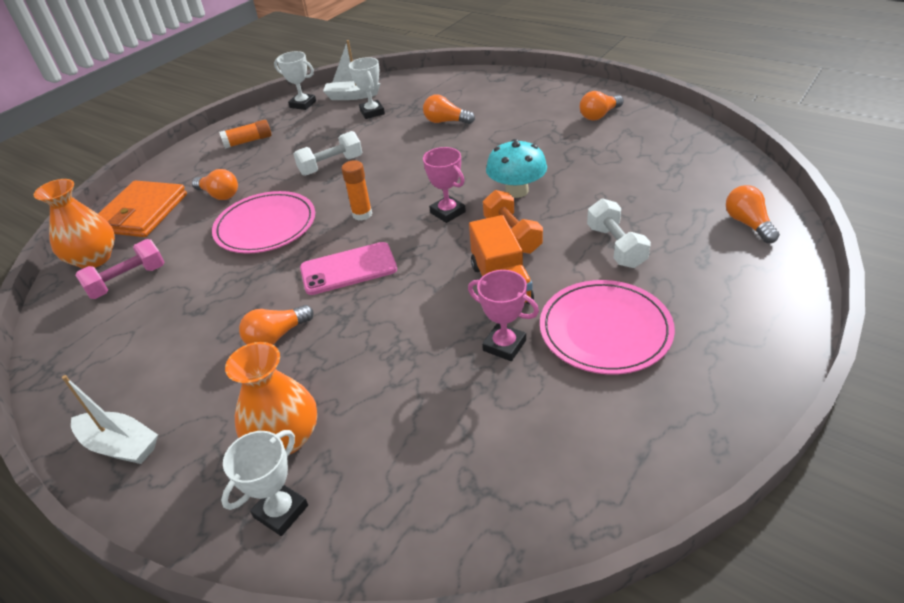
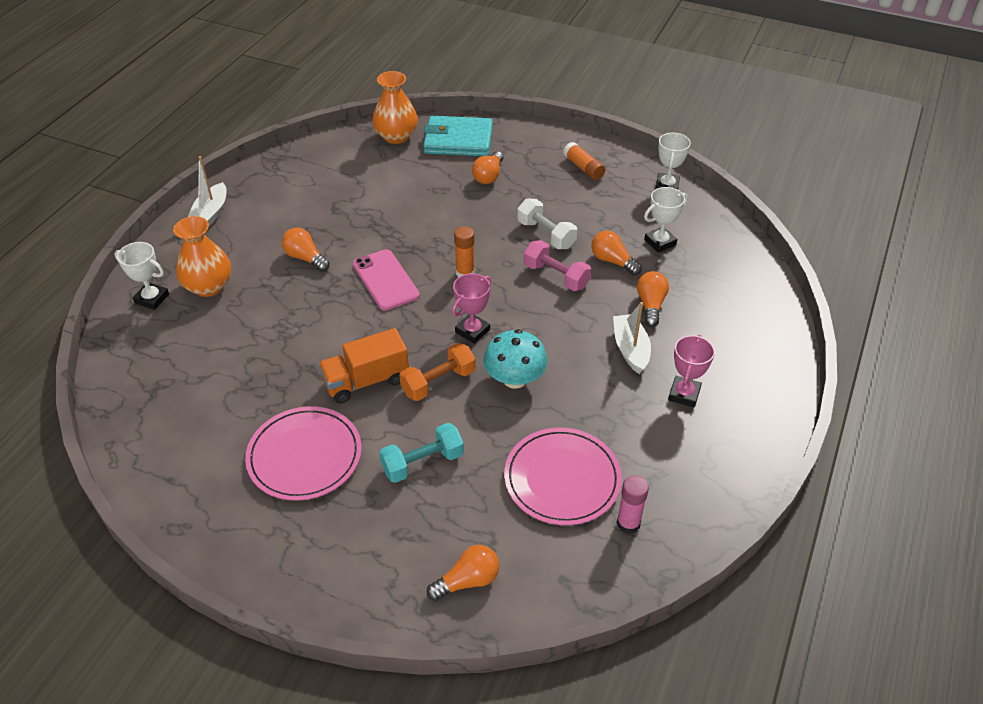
camera: 75 degrees right, 5 degrees up
(128, 281) = (369, 163): pink dumbbell -> pink dumbbell (556, 276)
(142, 213) = (458, 140): orange wallet -> turquoise wallet
(265, 226) = (444, 216): pink plate -> pink plate (562, 479)
(351, 96) = (694, 219): white boat -> white boat (630, 349)
(504, 345) = (289, 390): pink trophy -> pink trophy (684, 394)
(599, 115) = (694, 444): orange light bulb -> orange light bulb (612, 261)
(615, 246) = (422, 463): white dumbbell -> turquoise dumbbell
(677, 146) = (628, 523): none -> pink glue stick

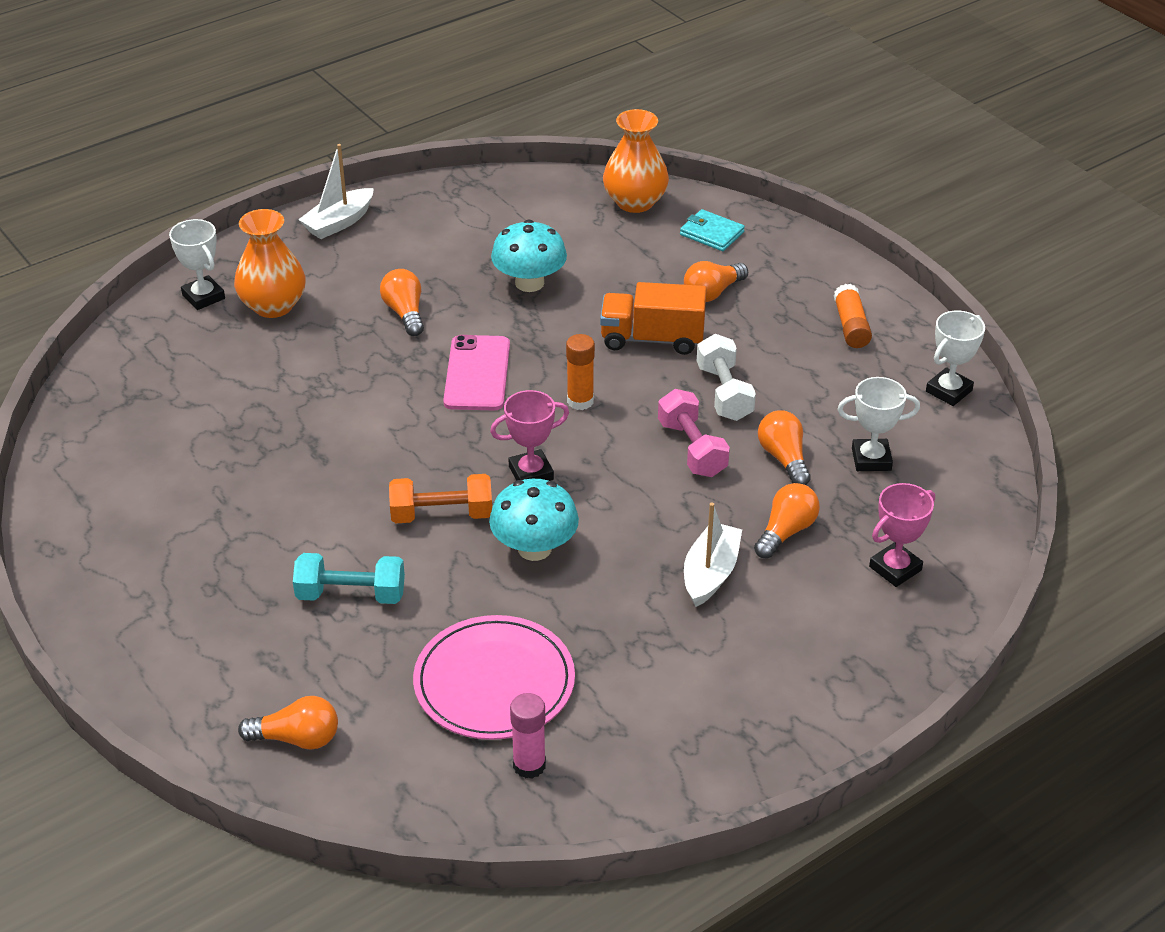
camera: 30 degrees right, 5 degrees down
(304, 456) = (231, 532): pink plate -> none
(366, 381) = (361, 479): orange truck -> orange truck (652, 339)
(371, 209) = (529, 283): none -> turquoise mushroom
(458, 140) = (711, 233): turquoise wallet -> turquoise wallet, size x0.54
(684, 394) = (731, 654): pink trophy -> pink trophy (895, 568)

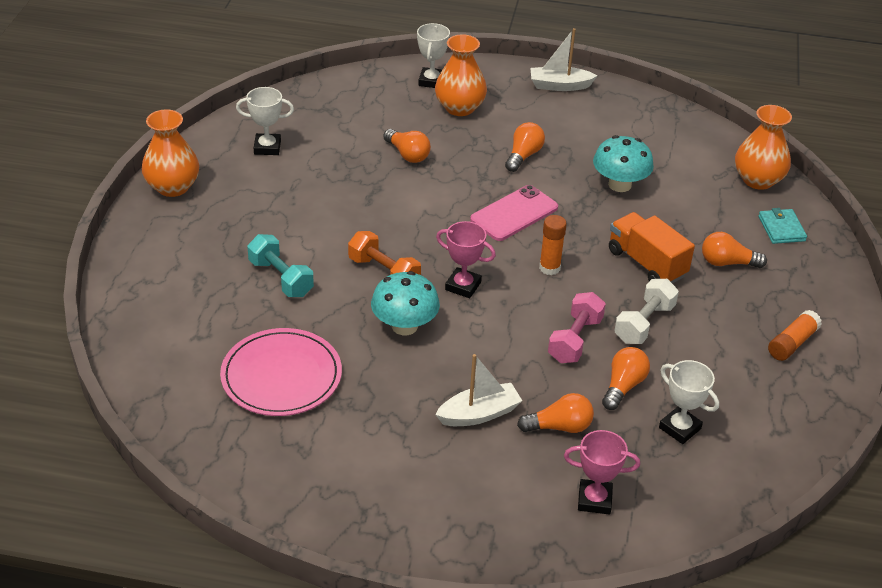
camera: 45 degrees right, 0 degrees up
(88, 591) = (173, 187): none -> orange vase
(297, 738) = (155, 326): orange light bulb -> orange light bulb (407, 154)
(529, 765) = (235, 430): pink glue stick -> none
(948, 391) = (800, 428): white trophy -> white trophy (267, 147)

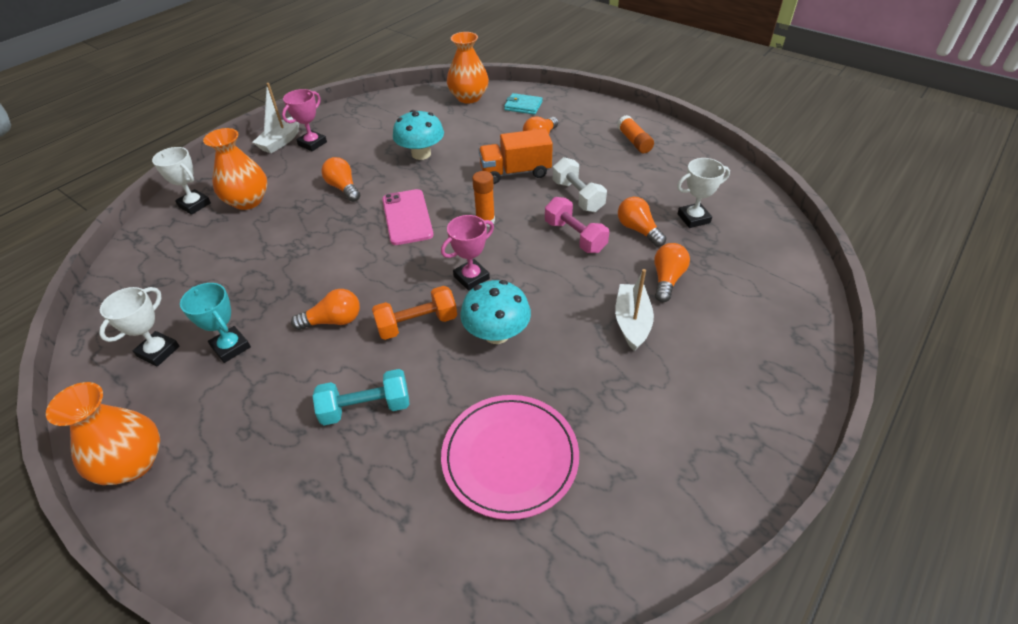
camera: 60 degrees left, 5 degrees up
(294, 181) = (231, 347): none -> turquoise trophy
(407, 154) = (274, 253): orange light bulb -> orange light bulb (333, 321)
(594, 500) = (753, 288): pink trophy -> pink trophy (312, 143)

